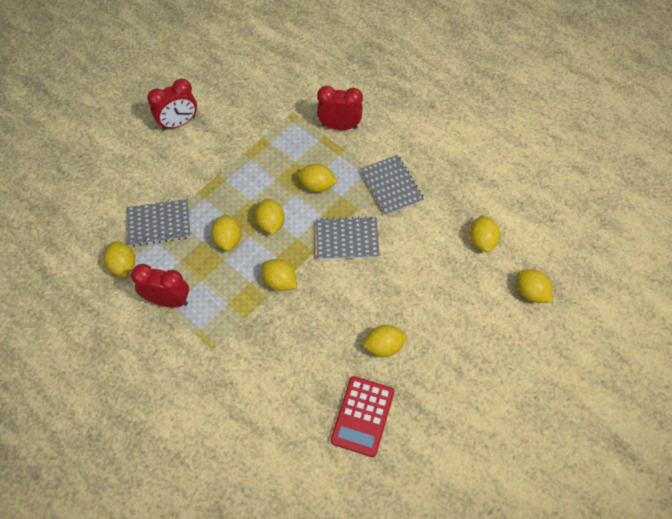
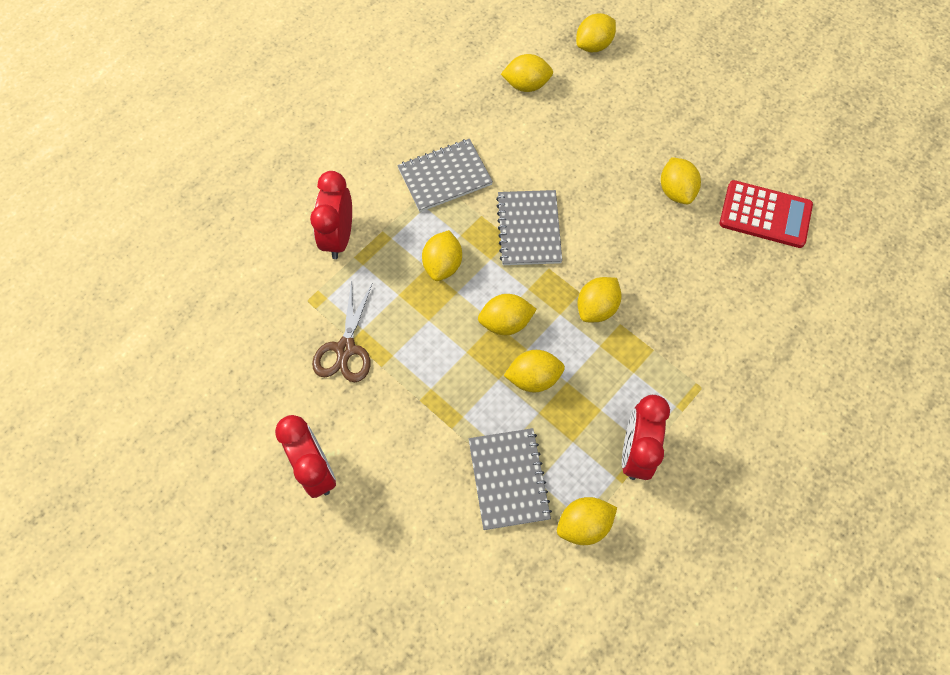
camera: 90 degrees left, 5 degrees up
(256, 134) = (345, 349): none -> brown scissors

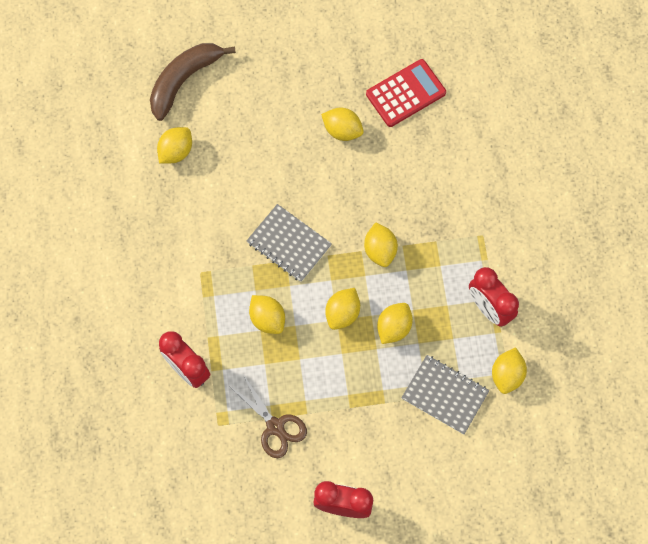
camera: 50 degrees left, 5 degrees up
(445, 177) = (201, 264): grey notebook -> none
(593, 45) = (184, 80): yellow lemon -> brown banana

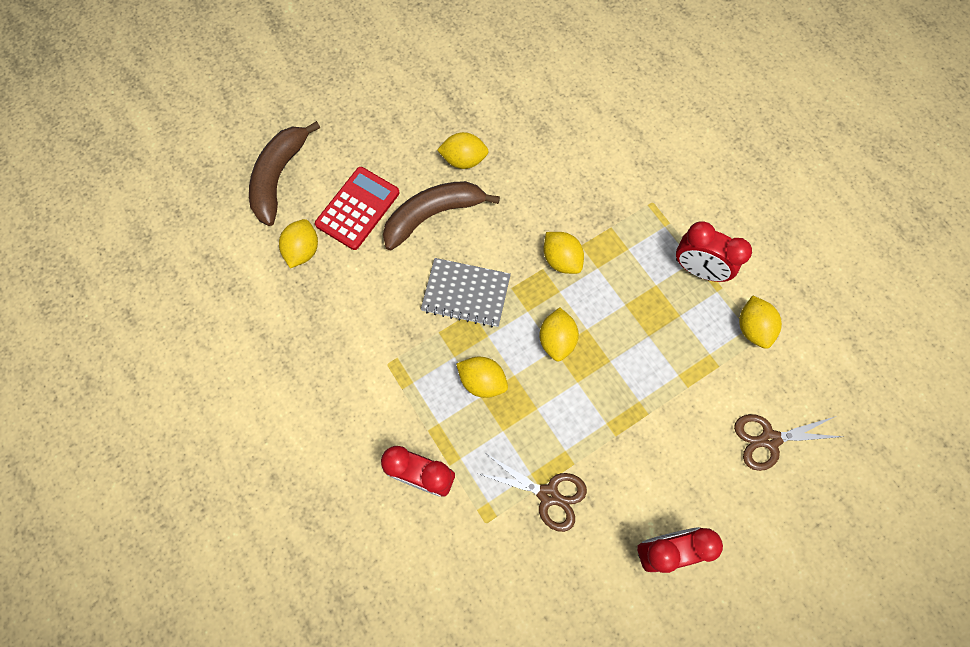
camera: 25 degrees left, 0 degrees up
(294, 167) = (433, 215): none -> brown banana
(393, 327) = (616, 331): yellow lemon -> none
(406, 93) = (507, 101): red calculator -> red calculator (358, 208)
(445, 395) = (704, 377): grey notebook -> none
(470, 465) = (769, 439): none -> brown scissors

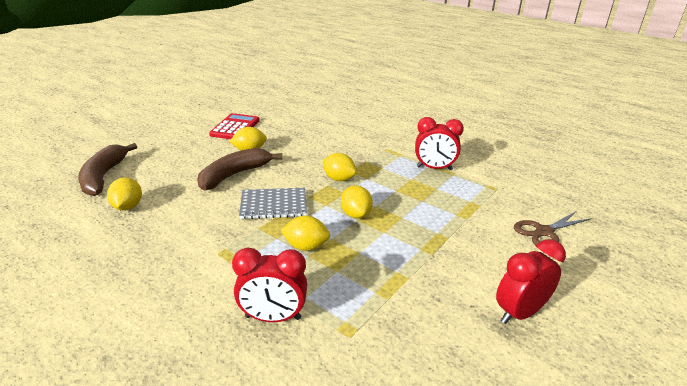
camera: 20 degrees left, 40 degrees down
(358, 208) = (173, 181): red calculator -> red calculator (235, 127)
(548, 495) = (398, 302): brown scissors -> none
(752, 328) = (488, 185): yellow lemon -> none

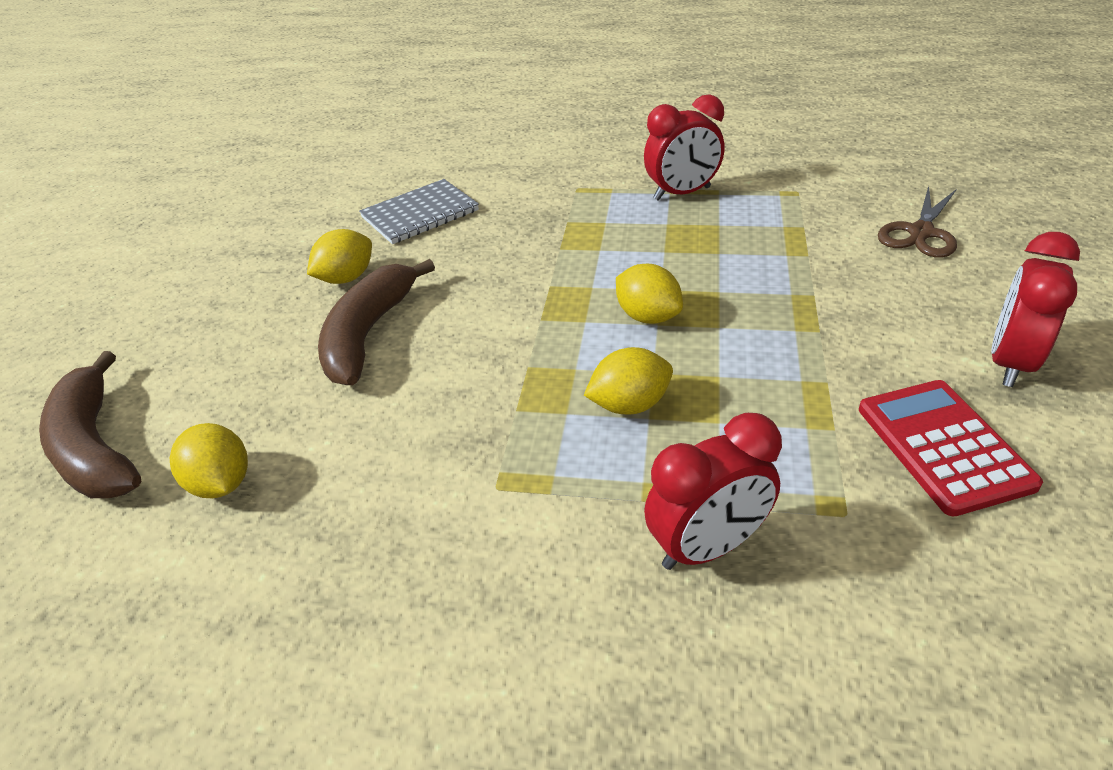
camera: 25 degrees left, 10 degrees up
(235, 127) = (269, 245): red calculator -> red calculator (943, 446)
(273, 205) = (499, 358): grey notebook -> grey notebook (420, 214)
(339, 179) = (557, 268): yellow lemon -> none

